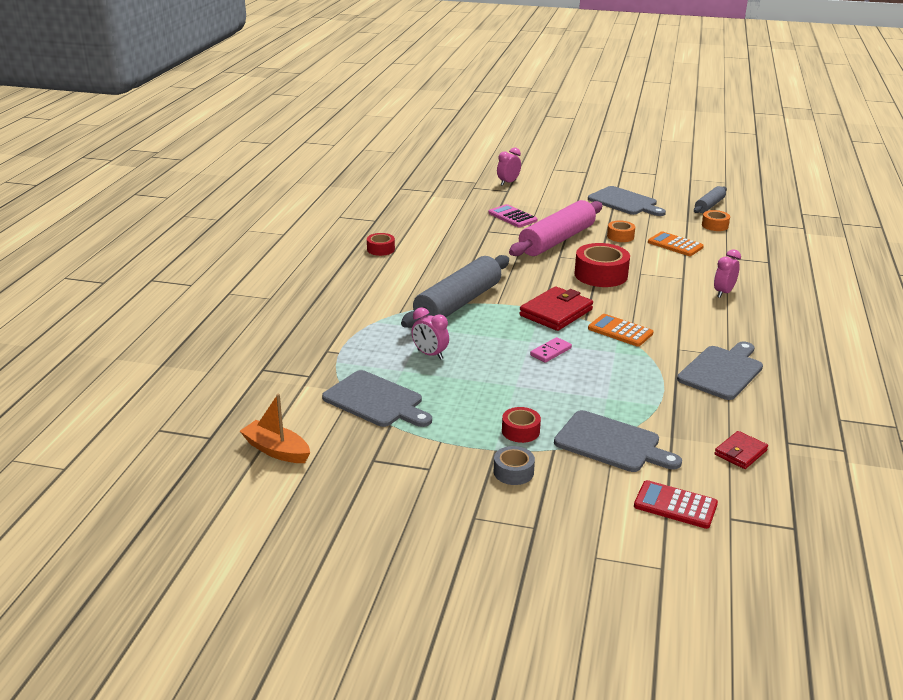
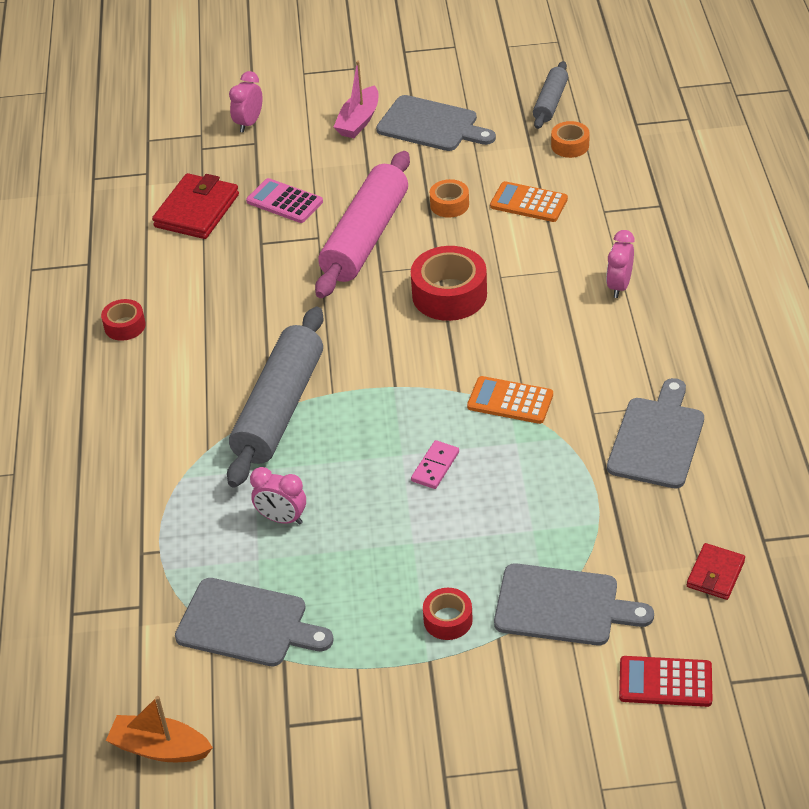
camera: 15 degrees left, 15 degrees up
(513, 472) = (464, 690): grey tape -> none
(556, 312) = (416, 389): red wallet -> red wallet (197, 211)
(578, 193) = (358, 121): none -> pink boat

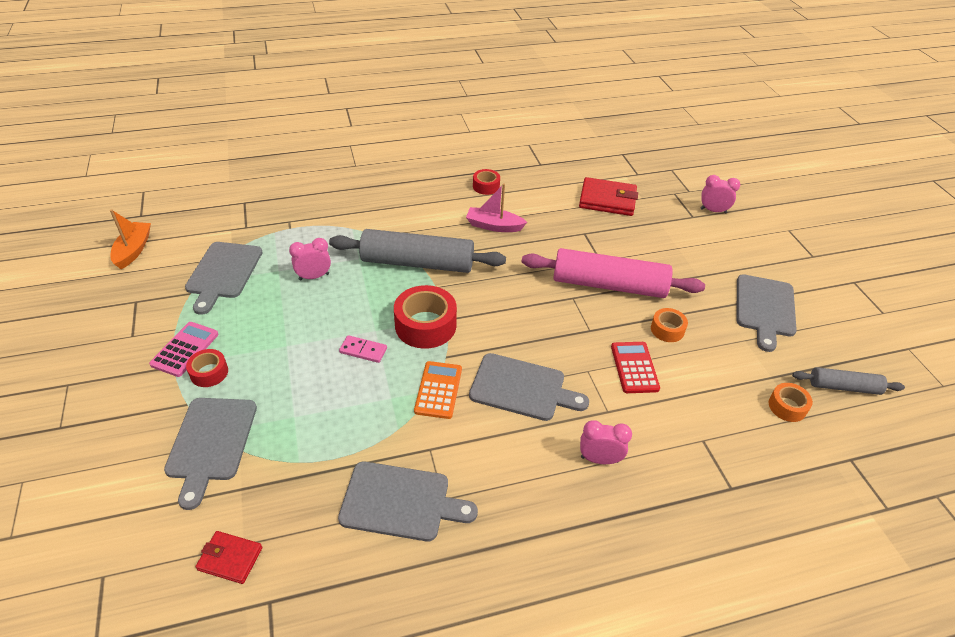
camera: 75 degrees right, 0 degrees up
(282, 518) = (314, 277): pink clock -> pink clock turned 60 degrees clockwise
(284, 202) = (633, 239): pink calculator -> pink calculator (185, 349)
(358, 121) = (747, 266): pink boat -> pink boat (494, 226)
(449, 294) = (556, 340): red tape -> red tape (425, 325)
(517, 331) = (522, 388): none -> grey cutting board
(528, 203) = (691, 382): orange calculator -> none
(665, 682) = (115, 522): red calculator -> red calculator (634, 367)

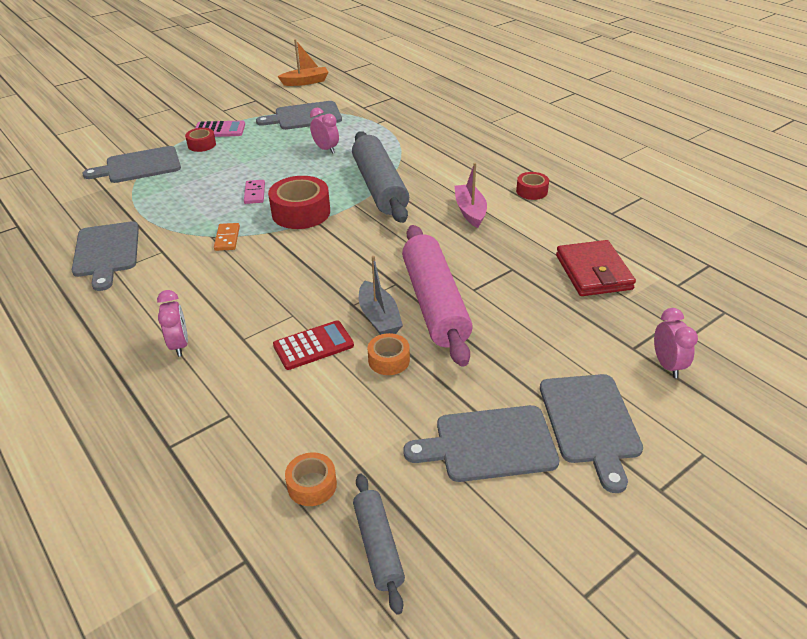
camera: 70 degrees right, 5 degrees down
(230, 558) = (48, 202): red wallet -> none
(438, 390) = (227, 238): orange calculator -> orange domino
(522, 388) = (250, 281): grey cutting board -> grey cutting board (590, 422)
(614, 320) = (379, 318): none -> grey boat

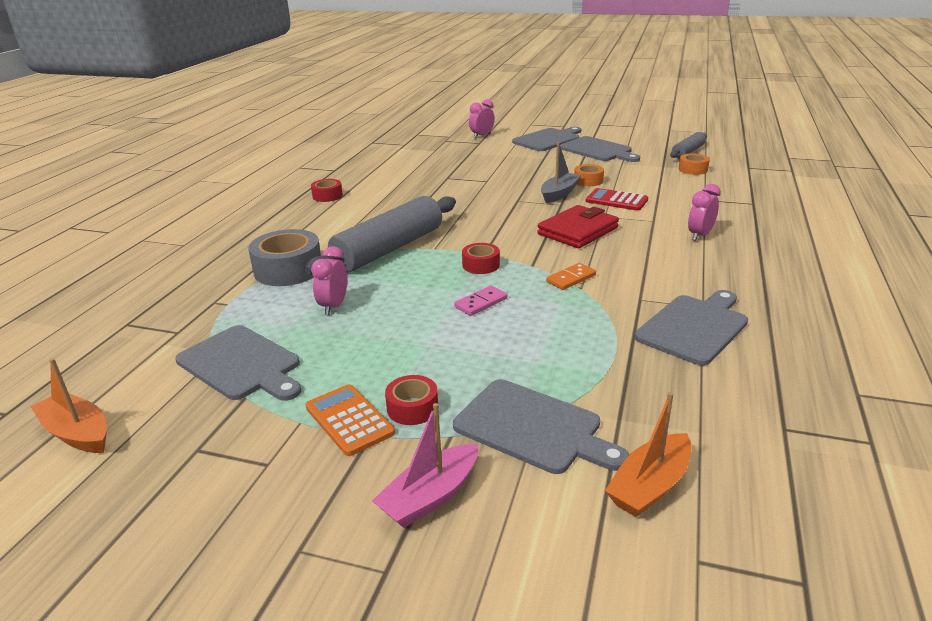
camera: 125 degrees left, 10 degrees down
(67, 176) = (650, 486): none -> orange boat
(219, 130) = (349, 420): pink calculator -> orange calculator
(301, 212) = (481, 265): red tape -> red tape, size x0.55
(398, 146) = (288, 270): none -> grey tape
(434, 303) = (519, 185): pink rolling pin -> none
(470, 211) = (387, 206): pink boat -> pink boat (430, 496)
(593, 272) = (419, 161): red wallet -> red wallet (578, 231)

